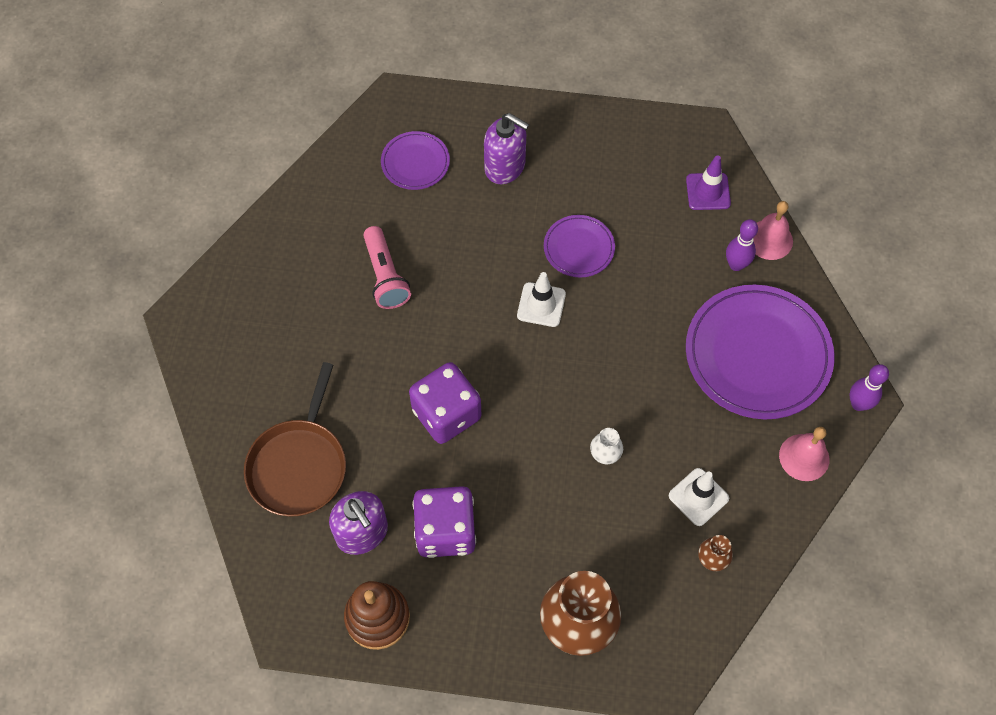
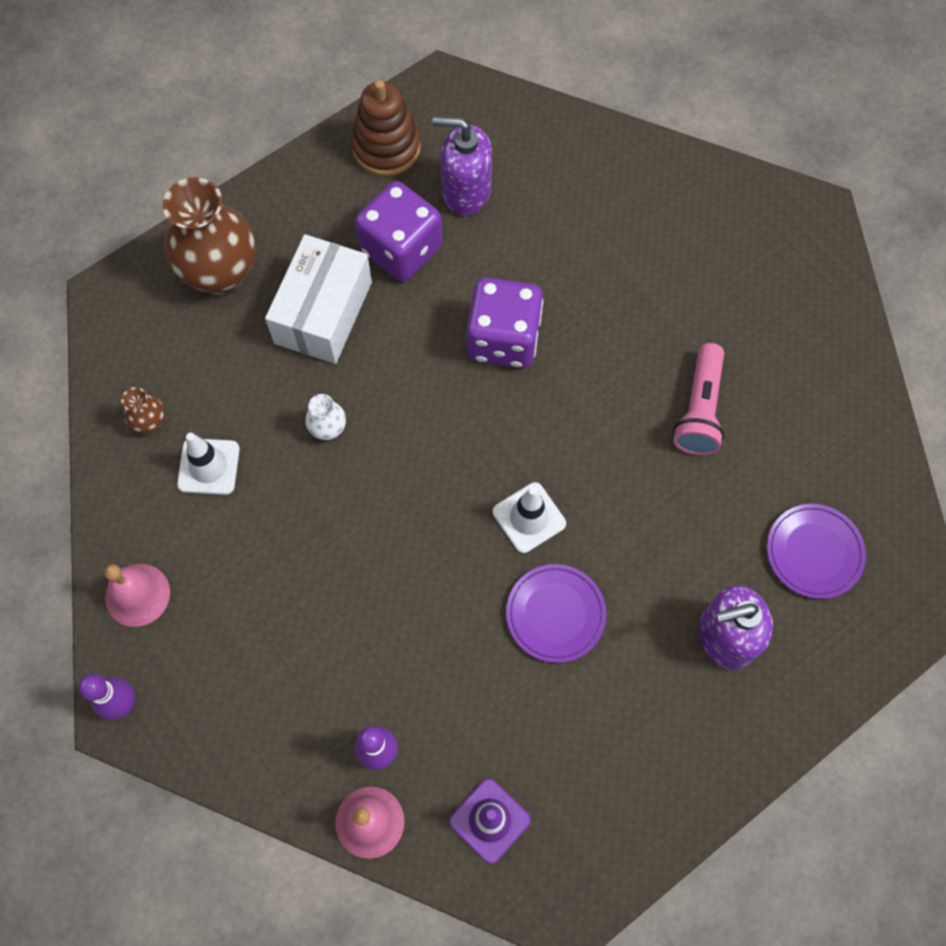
camera: 135 degrees right, 5 degrees up
(299, 465) = (574, 193): brown pan -> none
(385, 276) = (699, 410): pink flashlight -> pink flashlight turned 105 degrees counterclockwise
(537, 533) = (323, 312): none -> white box
(757, 354) = (269, 664): purple plate -> none

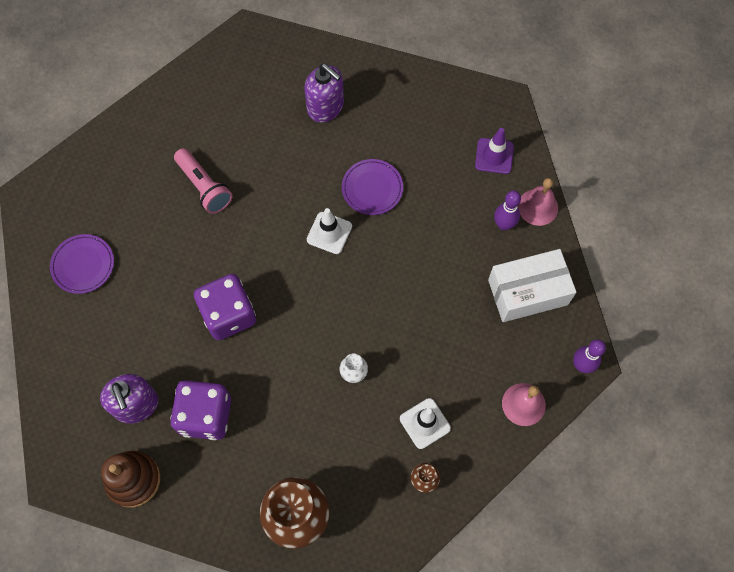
camera: 125 degrees left, 0 degrees up
(323, 312) = (281, 431): white box -> white box (527, 292)
(699, 410) = (204, 187): pink flashlight -> pink flashlight turned 75 degrees clockwise
(814, 552) = (251, 92): purple plate -> purple plate (83, 265)

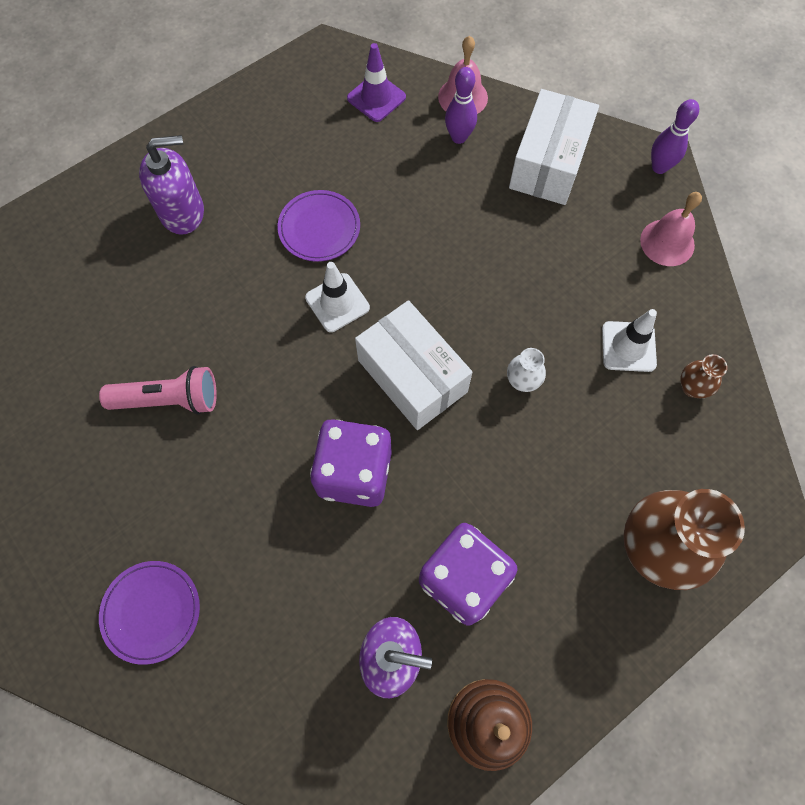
camera: 55 degrees left, 0 degrees up
(311, 307) = (412, 376): none -> white box

